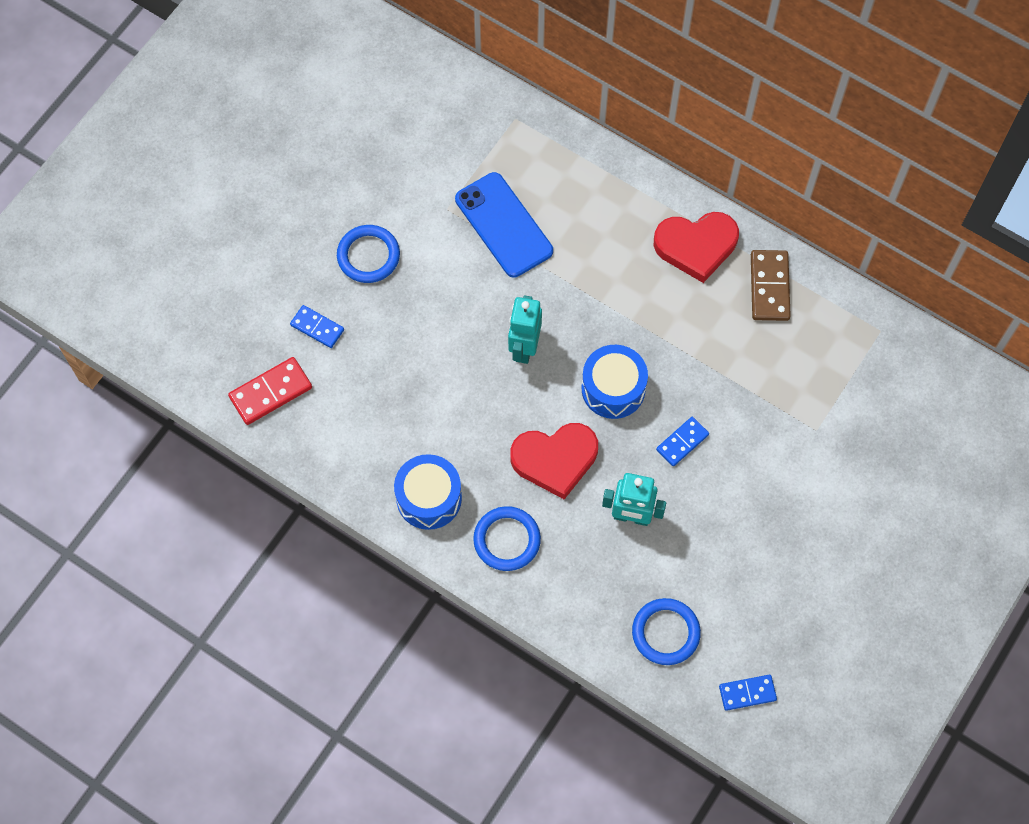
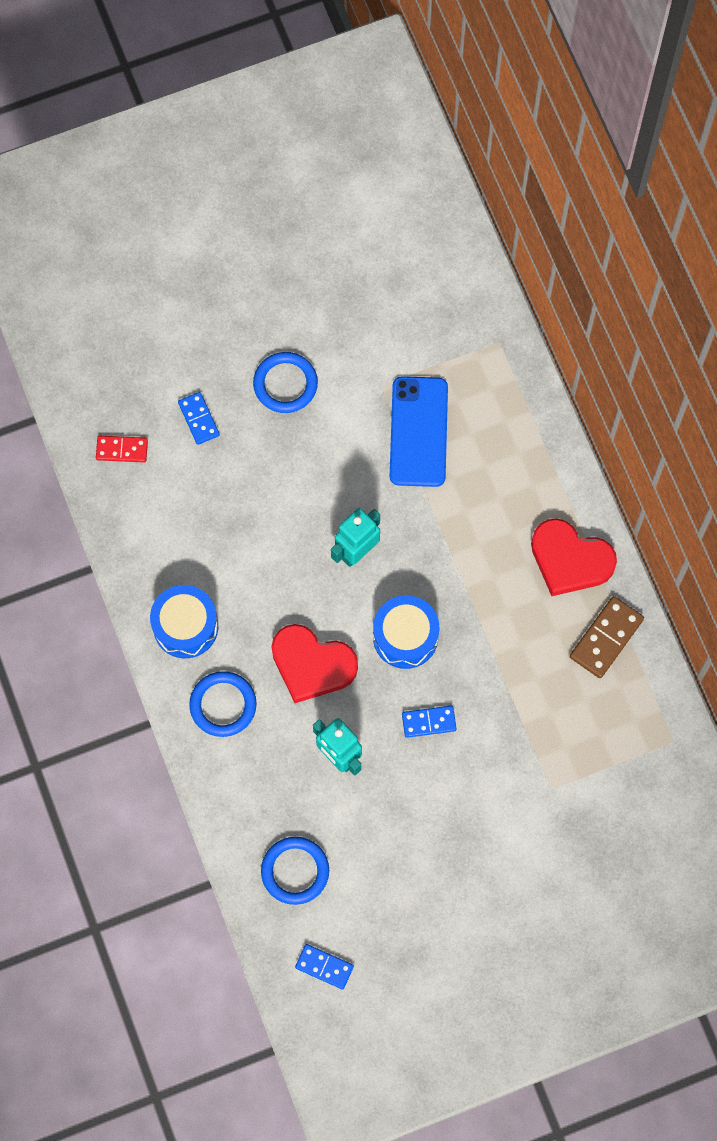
camera: 35 degrees right, 5 degrees up
(270, 392) = (122, 450): red domino -> red domino, size x0.66

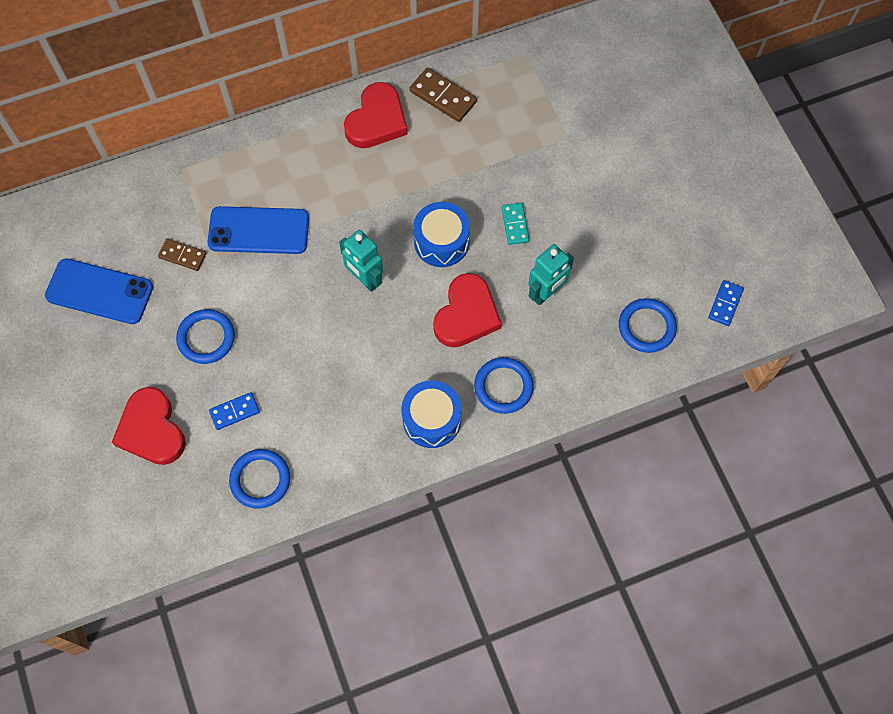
camera: 90 degrees left, 5 degrees down
(122, 450) = (260, 479): red domino -> blue ring
(180, 336) = (151, 430): none -> red heart
(342, 269) = (99, 291): none -> blue phone
(386, 351) = (182, 256): none -> brown domino
(429, 722) = (515, 225): blue domino -> turquoise domino

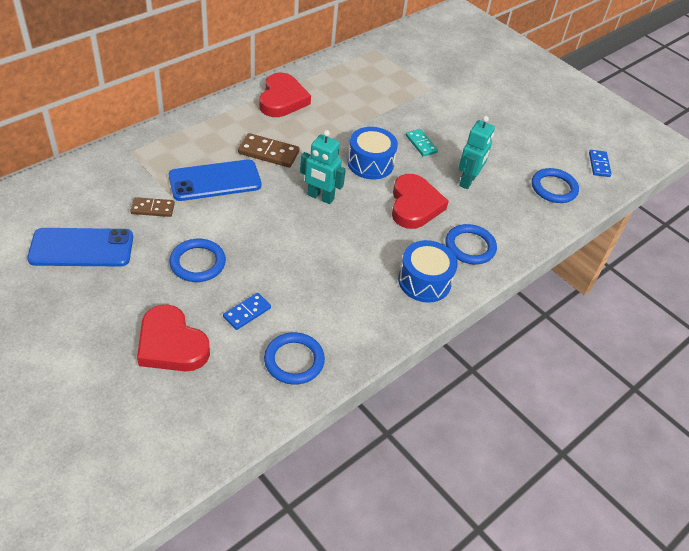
camera: 25 degrees left, 20 degrees down
(443, 96) = (326, 79): brown domino -> brown domino (268, 152)

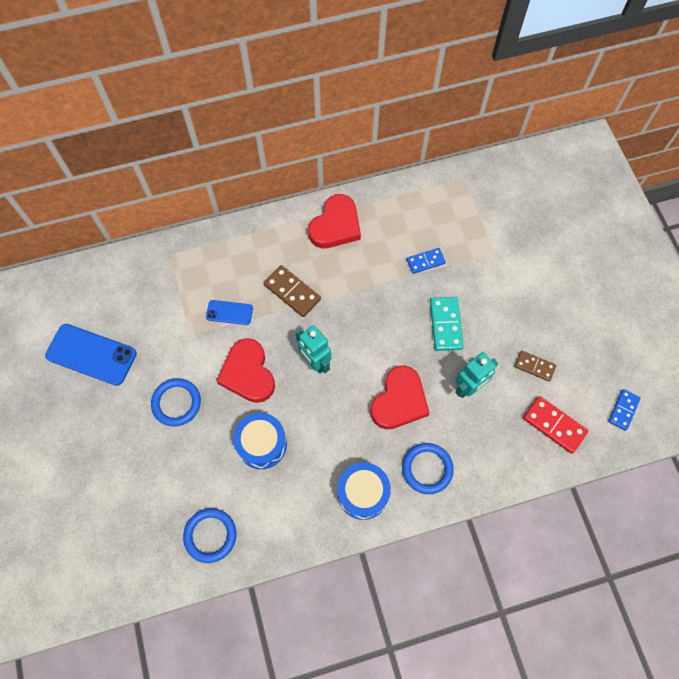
camera: 30 degrees right, 20 degrees up
(152, 209) = (164, 329): brown domino -> brown domino (534, 366)
(171, 344) = (122, 481): red heart -> red heart (248, 373)
(215, 181) = (229, 312): blue phone -> blue phone, size x0.54
(247, 312) = (194, 471): blue domino -> blue domino (425, 261)
(370, 163) = (382, 334): blue drum -> blue drum (262, 444)
(421, 144) = (445, 324): turquoise domino -> turquoise domino, size x1.51
(554, 188) = (554, 425): blue ring -> red domino

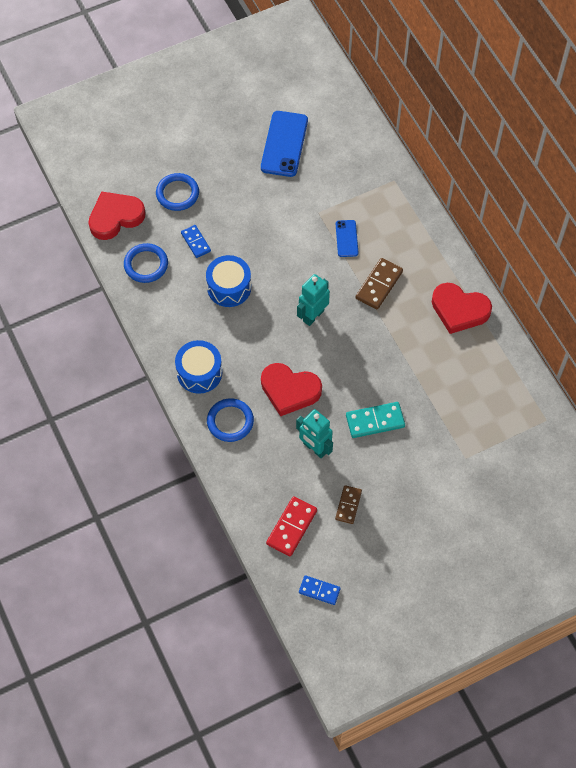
camera: 80 degrees right, 5 degrees down
(176, 403) = (253, 216): blue ring -> blue ring (177, 194)
(248, 373) = (291, 264): red heart -> red heart (115, 217)
(425, 261) = (439, 395): blue domino -> blue domino (196, 242)

